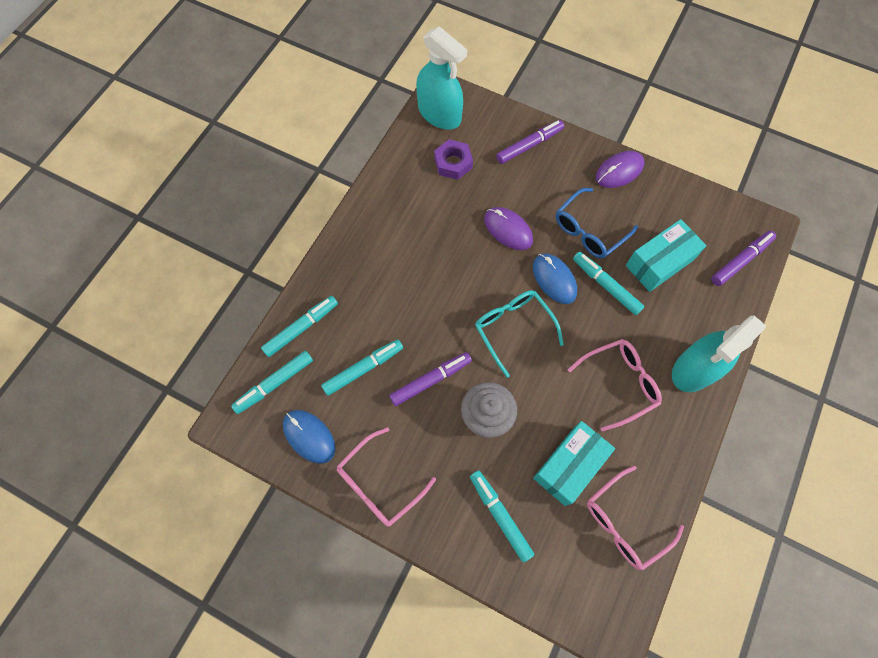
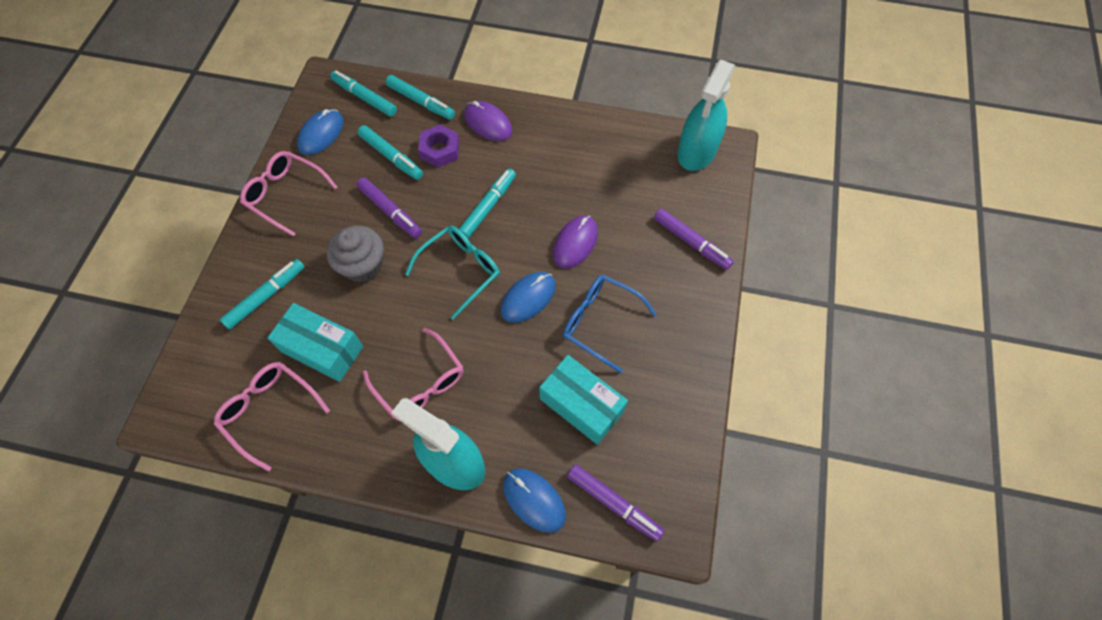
camera: 75 degrees right, 5 degrees down
(453, 163) = (639, 176): purple nut -> purple nut (440, 150)
(606, 285) = (535, 351): turquoise marker -> turquoise marker (488, 207)
(619, 171) = (693, 342): purple mouse -> purple mouse (488, 123)
(732, 315) = (534, 500): none -> blue mouse

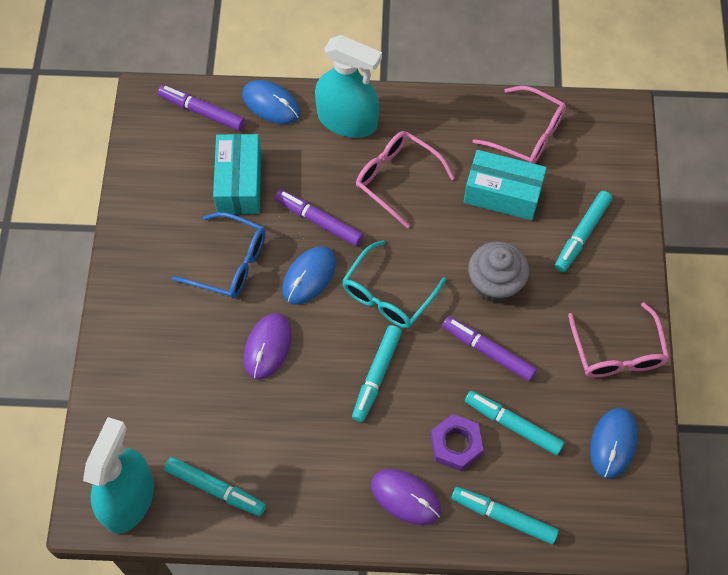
camera: 170 degrees right, 0 degrees up
(285, 195) = (617, 352): pink glasses -> pink glasses turned 60 degrees clockwise
(365, 97) = (581, 511): turquoise marker -> turquoise marker (215, 489)
(581, 405) = (239, 183): turquoise box -> turquoise box turned 60 degrees clockwise
(691, 242) = (135, 369): purple marker -> purple marker (319, 221)

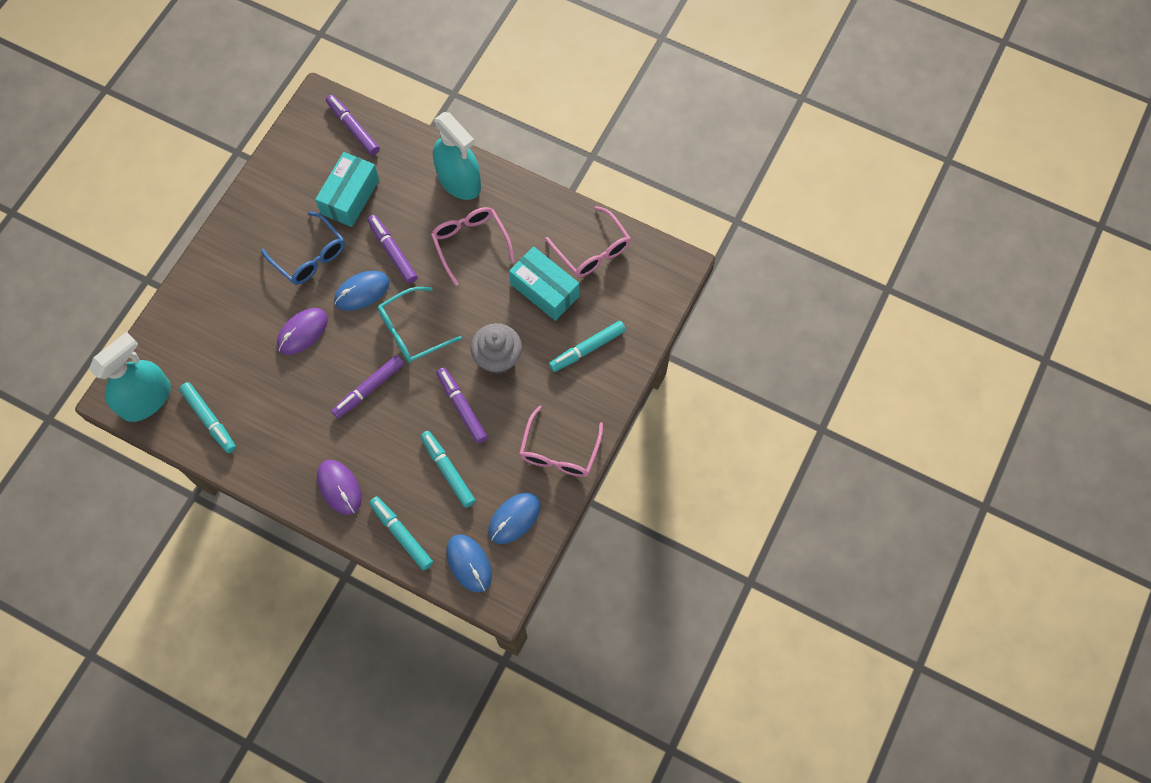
camera: 25 degrees right, 5 degrees up
(271, 104) = (408, 143): blue mouse -> blue mouse (469, 563)
(376, 376) = (369, 389): turquoise marker -> purple marker
(456, 445) = (397, 466): purple nut -> none

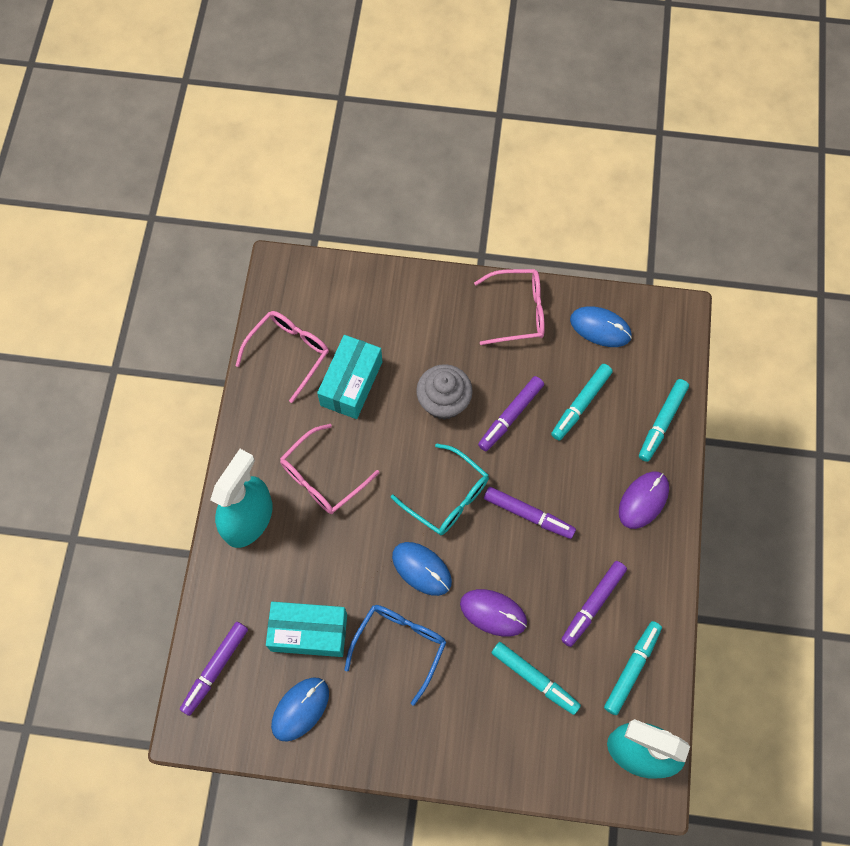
camera: 110 degrees left, 0 degrees up
(393, 252) = (361, 555): purple marker -> purple marker (592, 604)
(469, 563) = (660, 352): blue mouse -> blue mouse (300, 709)
(587, 349) = (401, 322): turquoise marker -> turquoise marker (534, 679)

